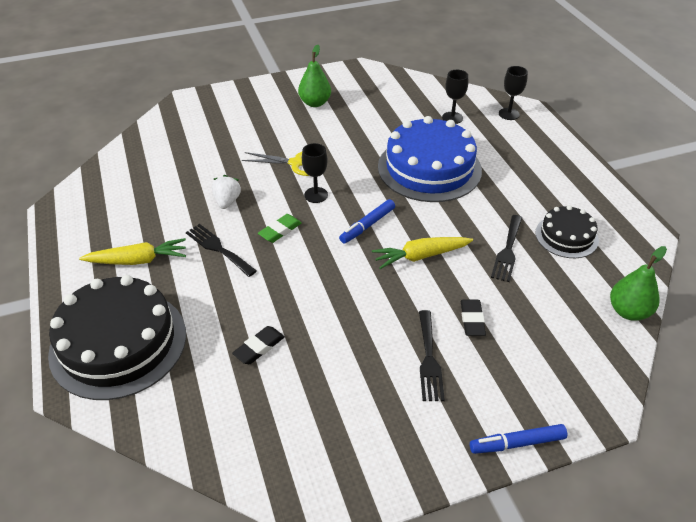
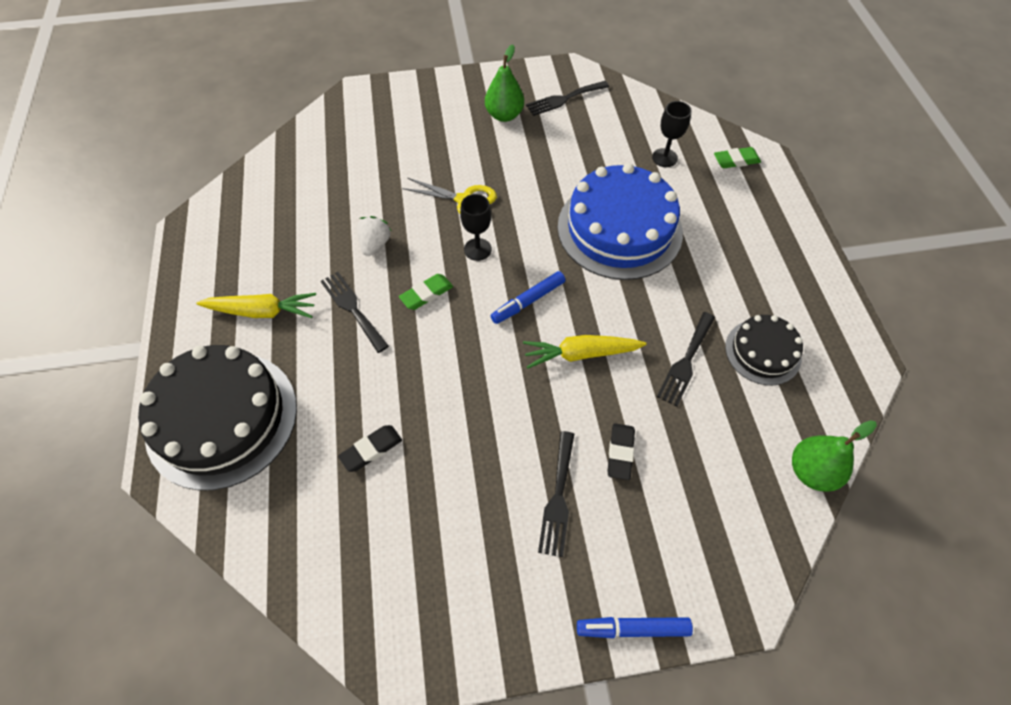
camera: 10 degrees right, 15 degrees up
(361, 88) = (564, 99): none -> black fork
(509, 114) = (736, 160): black goblet -> green eraser

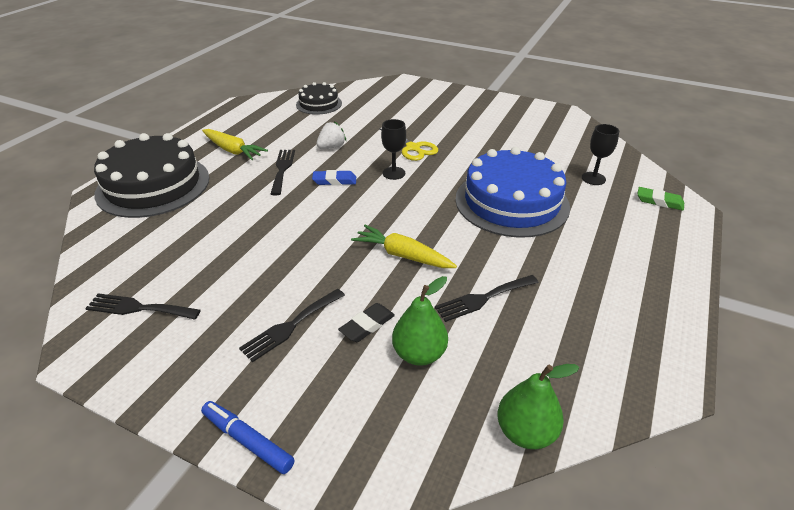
camera: 35 degrees right, 20 degrees down
(371, 450) = (208, 238): black eraser -> none
(426, 294) = (334, 181): green eraser -> blue eraser
(504, 115) = (488, 119): green pear -> green pear (419, 354)
(528, 301) = (397, 212): blue marker -> none
(564, 99) = (542, 124): black fork -> black fork (138, 308)
(763, 352) = (562, 325): black cake -> black cake (319, 104)

